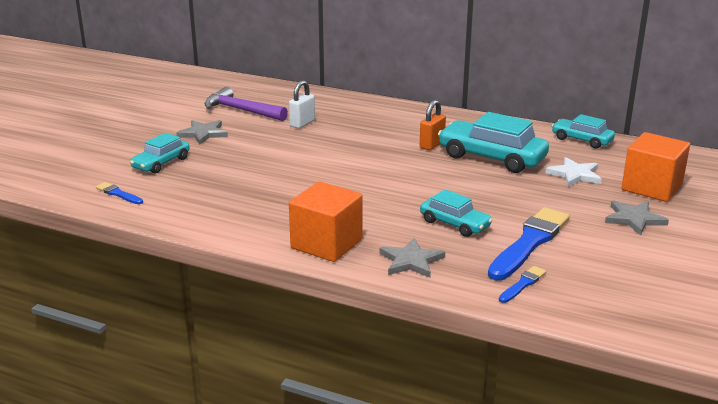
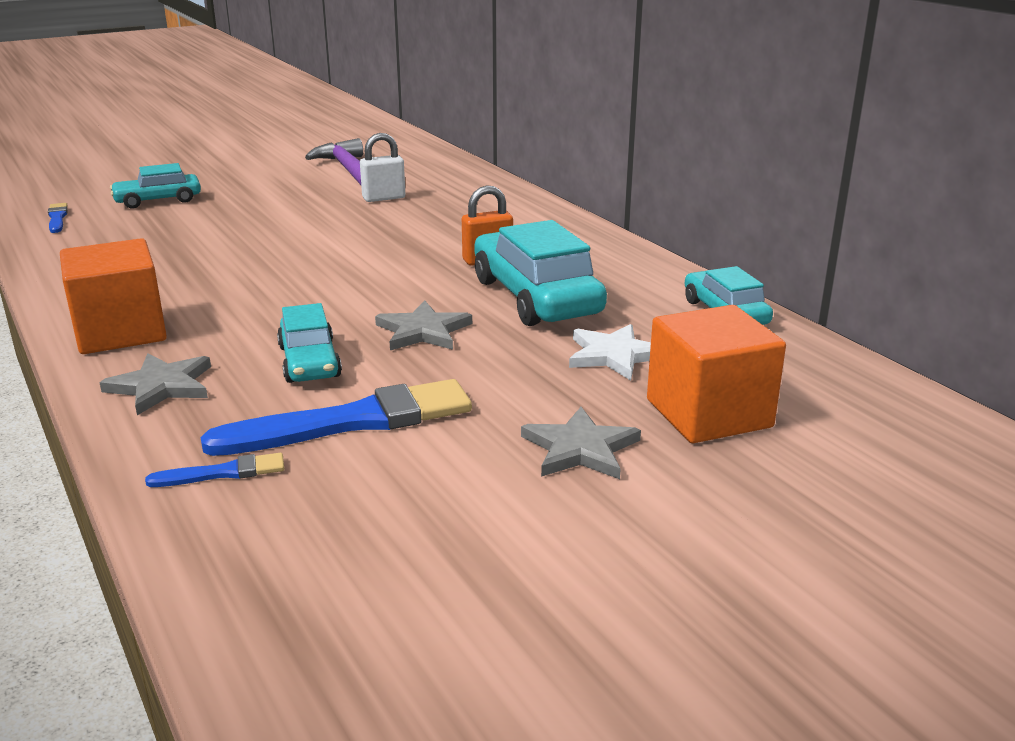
camera: 35 degrees right, 0 degrees up
(203, 133) = (260, 183): grey star -> grey star (423, 331)

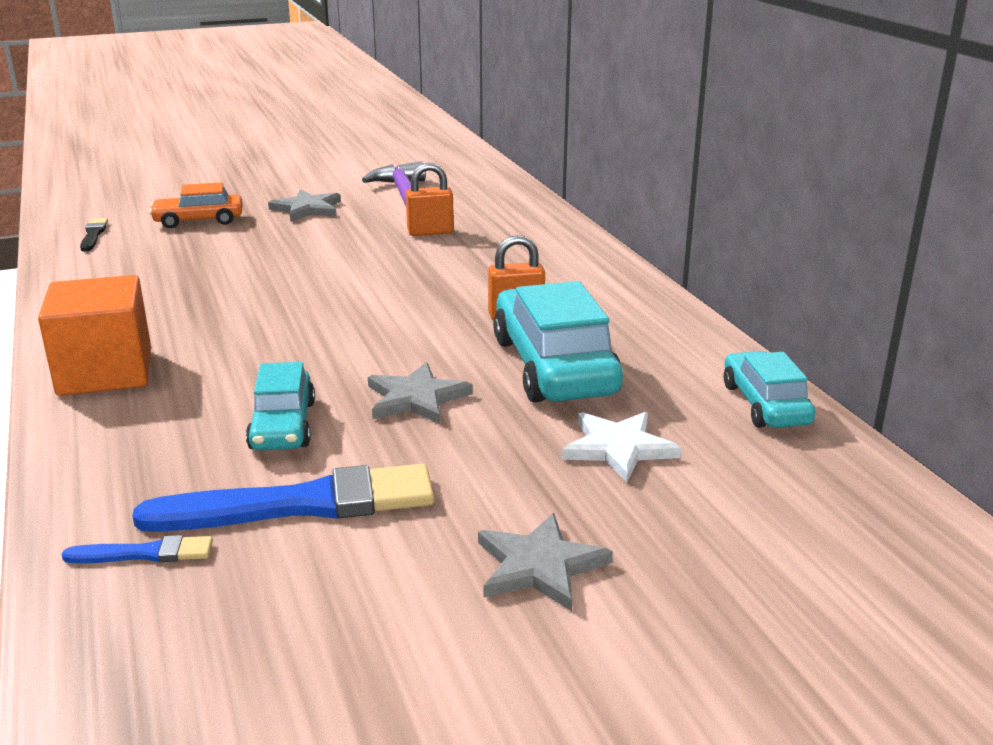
camera: 10 degrees right, 0 degrees up
(57, 218) = (93, 234): blue brush -> black brush
(158, 200) = (199, 220): turquoise car -> orange car
(161, 386) = (121, 441): grey star -> grey star (307, 209)
(384, 198) = (430, 232): white padlock -> orange padlock
(708, 413) = (703, 535): orange cube -> none

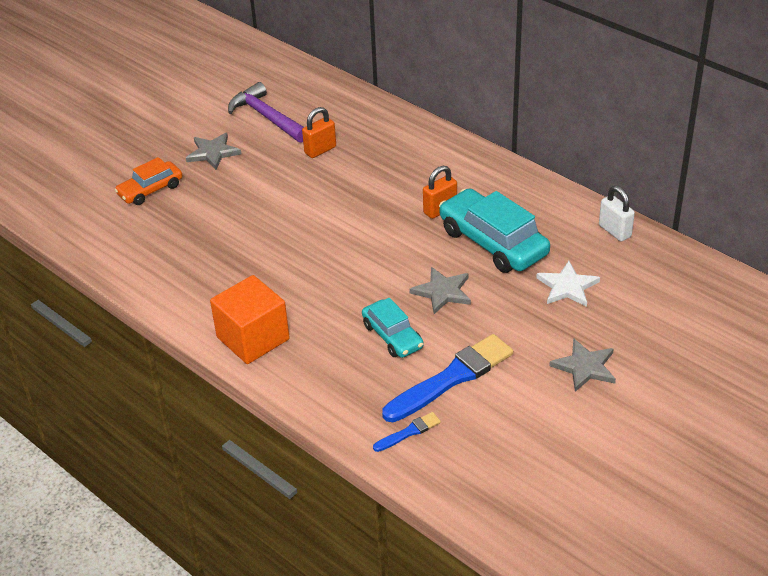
camera: 25 degrees left, 15 degrees up
(93, 234) = (93, 229): black brush -> none
(765, 404) = (614, 231): turquoise car -> white padlock

